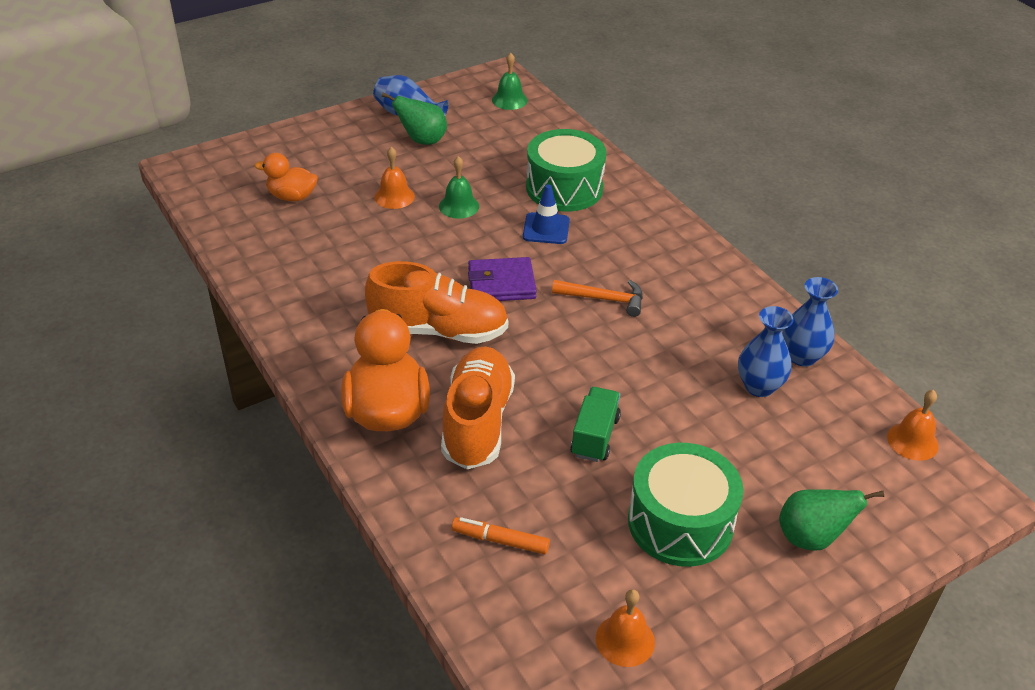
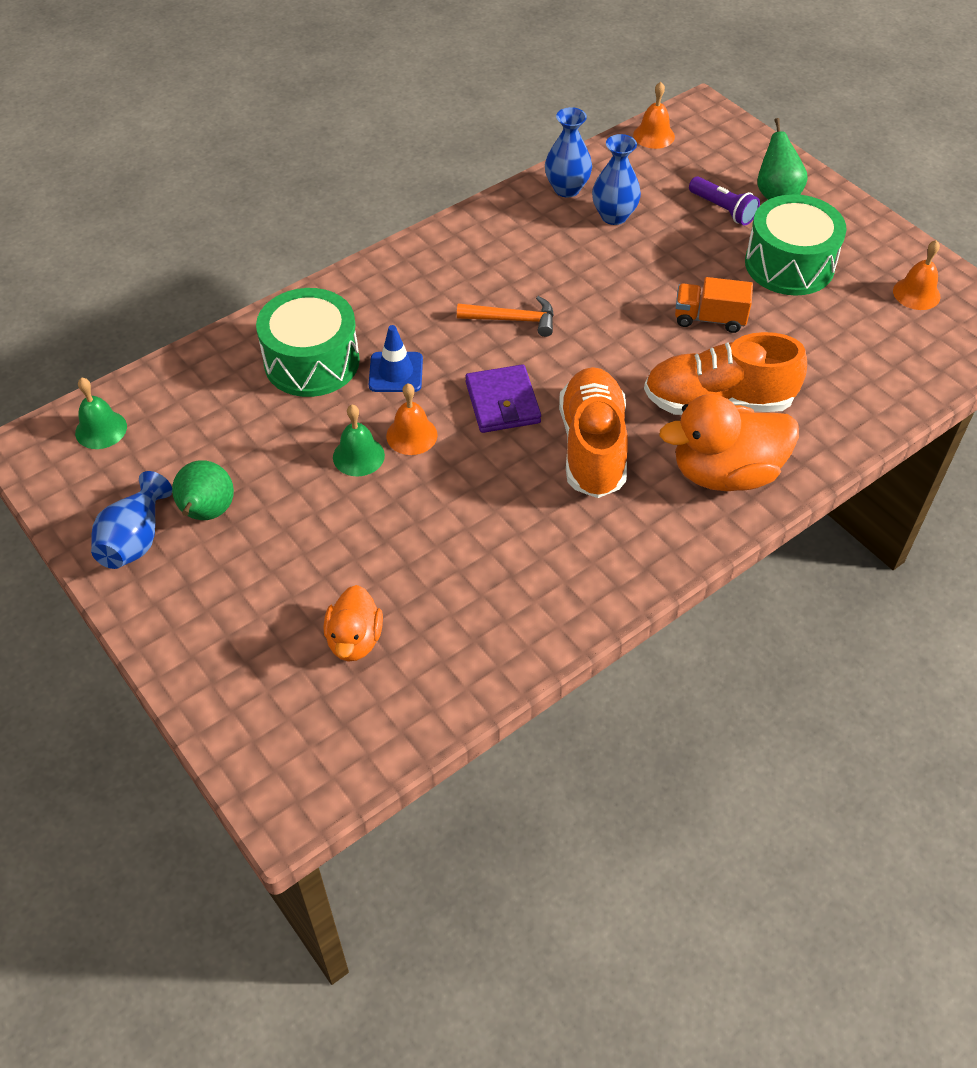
camera: 95 degrees left, 10 degrees up
(394, 196) = (344, 524): orange bell -> orange bell (411, 435)
(500, 540) = (852, 372): orange marker -> none
(595, 436) = (709, 319): green truck -> orange truck
(604, 299) = (512, 320): orange hammer -> orange hammer turned 90 degrees clockwise
(777, 480) = (723, 210): none -> purple flashlight

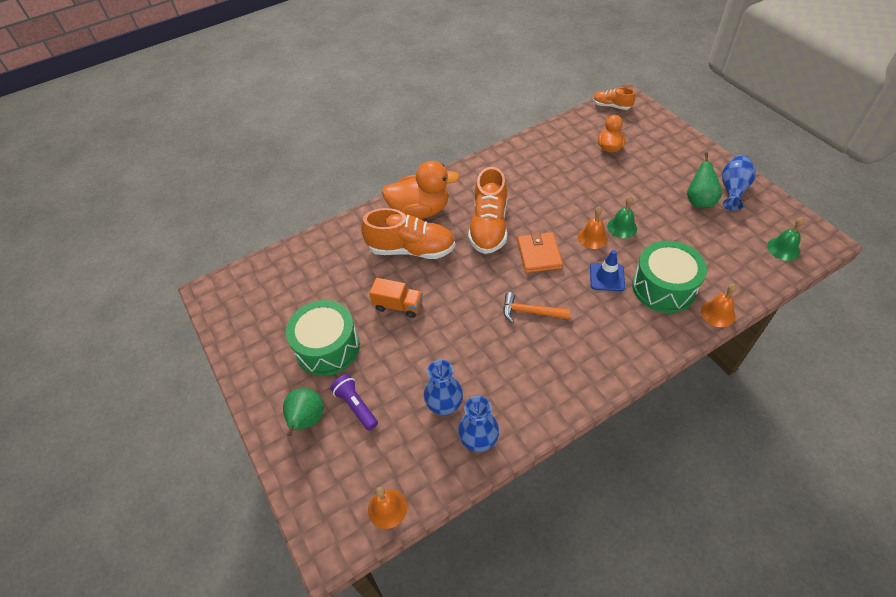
camera: 170 degrees left, 0 degrees up
(331, 776) = (611, 106): none -> orange shoe
(502, 402) = (539, 254): purple wallet -> orange wallet
(916, 293) = (254, 318): orange bell -> orange bell (718, 313)

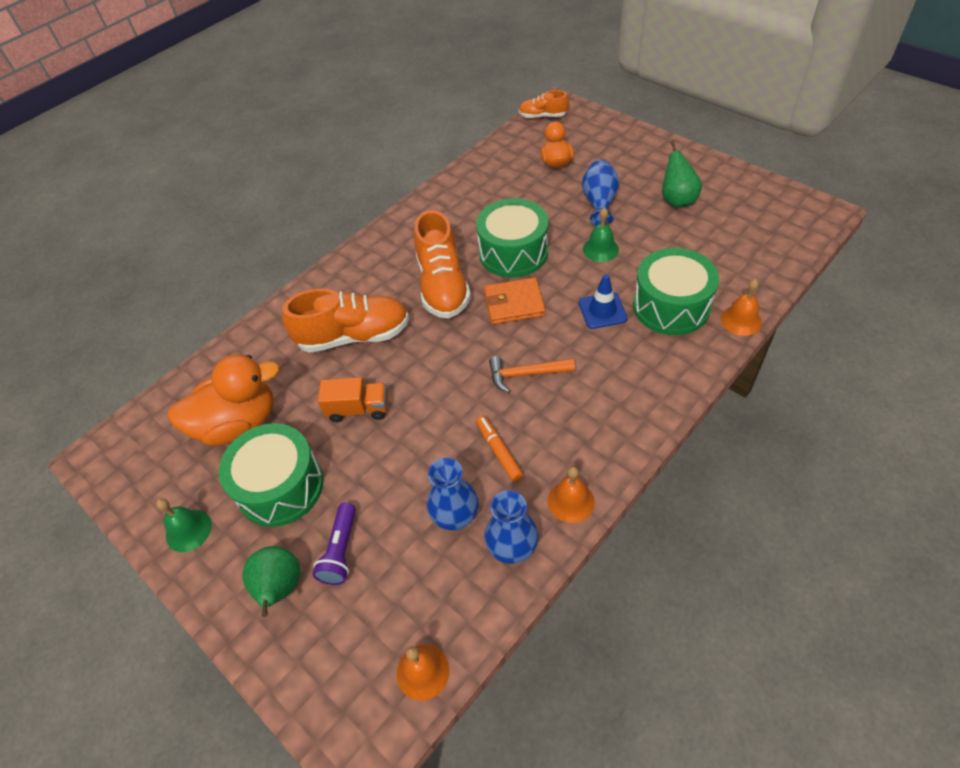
camera: 15 degrees left, 0 degrees up
(356, 406) = (341, 551): purple flashlight -> purple flashlight turned 120 degrees counterclockwise
(420, 210) = (350, 286): orange duck -> orange duck (238, 423)
(491, 365) = (498, 451): none -> orange marker
(539, 254) = (514, 304): orange wallet -> orange wallet turned 75 degrees counterclockwise
(551, 213) = (513, 252): none -> green drum
(592, 237) = (570, 269): orange bell -> orange bell (571, 501)
(732, 190) = (709, 180): blue vase -> blue vase (599, 203)
(783, 248) = (786, 231): green bell -> green bell (188, 530)

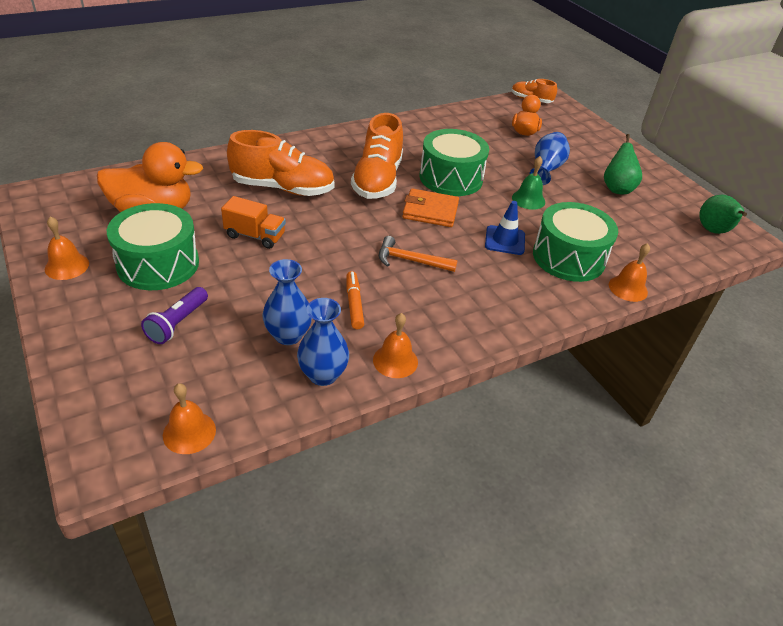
camera: 10 degrees right, 10 degrees down
(188, 530) = (67, 266): green bell -> orange bell
(280, 588) = (111, 330): green pear -> green pear (713, 231)

